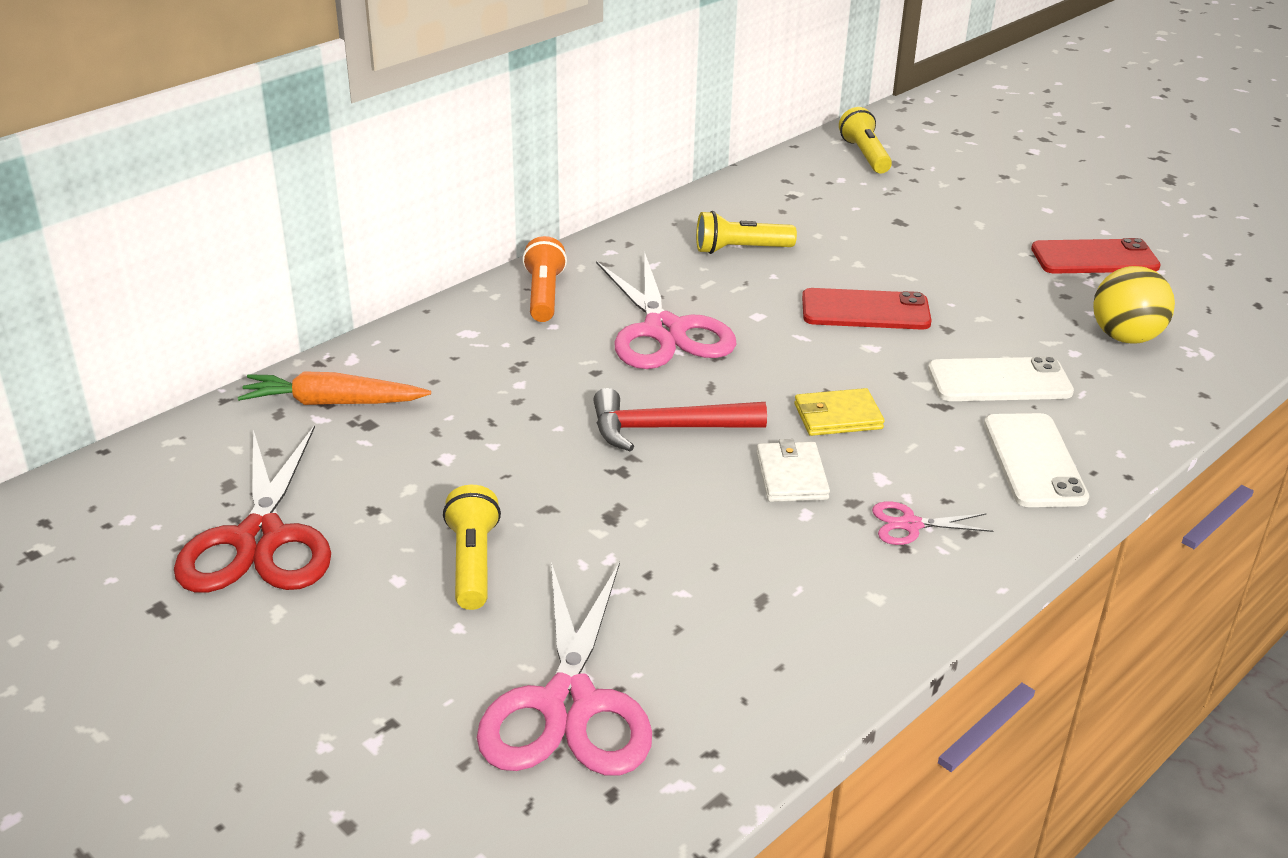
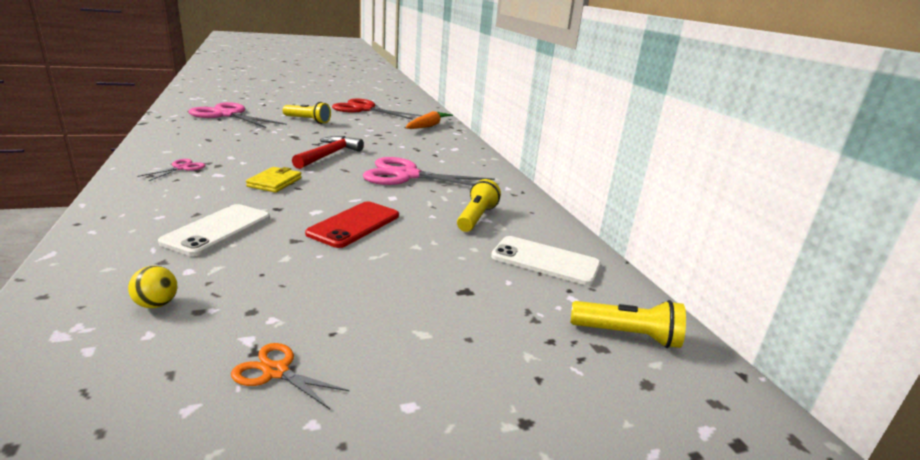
camera: 115 degrees right, 10 degrees down
(544, 295) = (473, 165): orange flashlight -> none
(791, 476) = (256, 162): white wallet -> none
(1034, 461) = (147, 207): white phone -> white phone (545, 261)
(1094, 258) = (276, 371): red phone -> orange scissors
(1125, 337) = (156, 304): yellow ball -> yellow ball, size x0.53

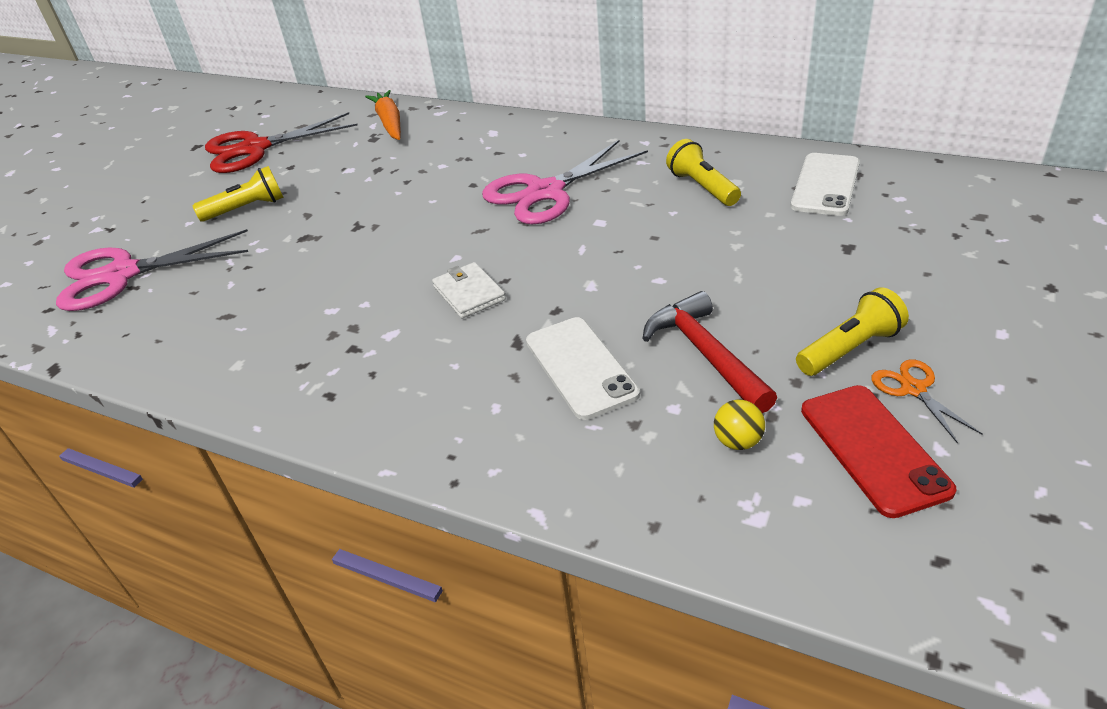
camera: 40 degrees left, 15 degrees up
(181, 168) = (331, 361): pink scissors -> none
(275, 182) = (469, 293): yellow wallet -> white wallet
(276, 371) = (913, 389): orange scissors -> orange scissors turned 90 degrees clockwise
(329, 155) = (414, 228): red hammer -> red hammer (705, 354)
(354, 224) = (652, 268): red phone -> red phone (873, 449)
(545, 261) = (826, 185): white phone -> white phone turned 45 degrees counterclockwise
(628, 335) = (972, 197): yellow flashlight -> yellow flashlight (850, 349)

